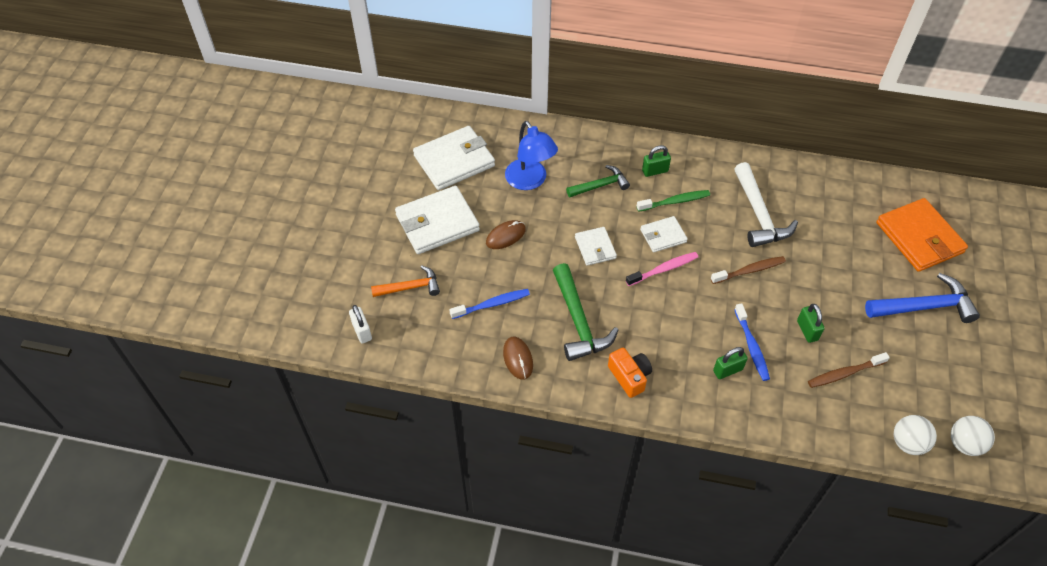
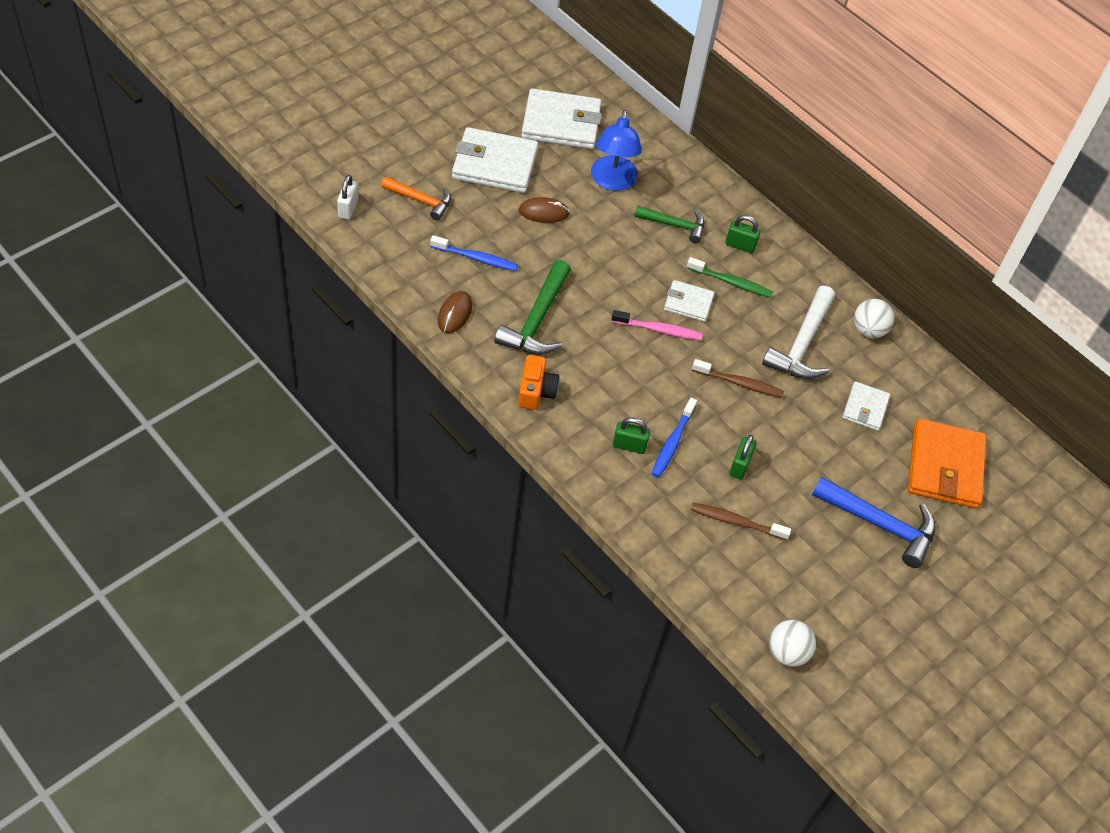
camera: 30 degrees right, 0 degrees up
(595, 248) = (614, 272): white wallet -> white wallet (865, 408)
(908, 443) = (733, 614): white ball -> white ball (868, 330)

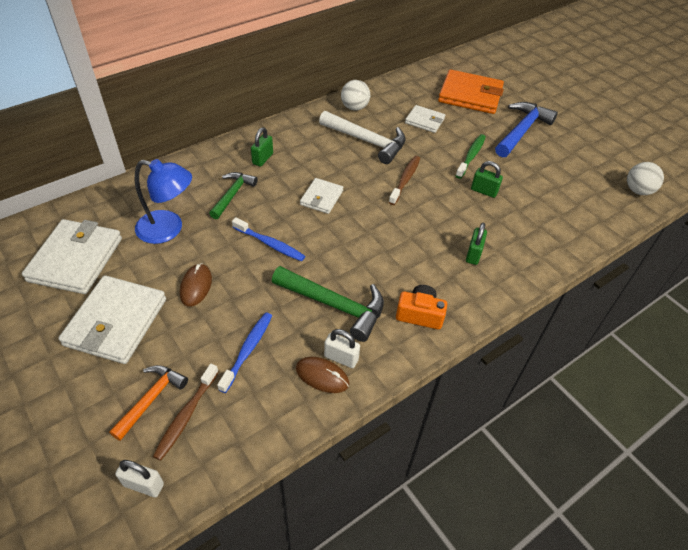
camera: 80 degrees left, 5 degrees down
(476, 327) = (341, 358): none -> white padlock
(659, 330) = (350, 220): pink toothbrush -> none
(672, 442) = (467, 227): blue toothbrush -> blue toothbrush (270, 244)
(731, 282) = (302, 169): green toothbrush -> green toothbrush (471, 156)
(736, 522) = (535, 200): brown toothbrush -> brown toothbrush (186, 416)

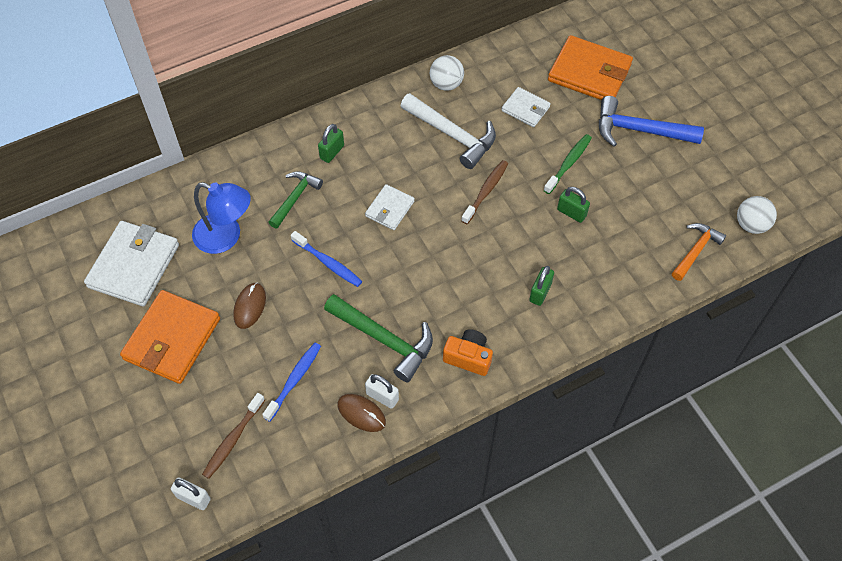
camera: 10 degrees right, 10 degrees up
(116, 322) = (172, 339): white wallet -> orange wallet
(151, 399) = (202, 420): orange hammer -> orange hammer (696, 250)
(522, 130) = (639, 130): blue hammer -> blue hammer turned 120 degrees counterclockwise

